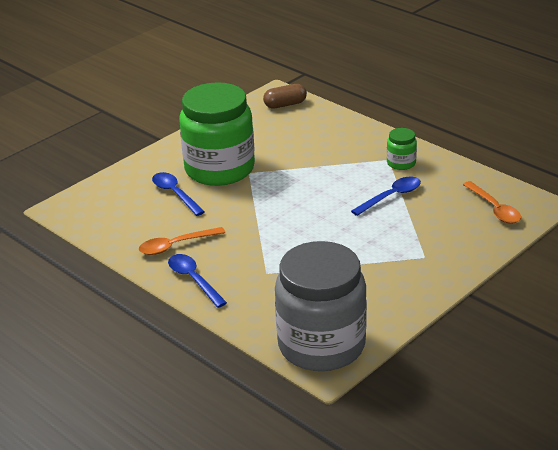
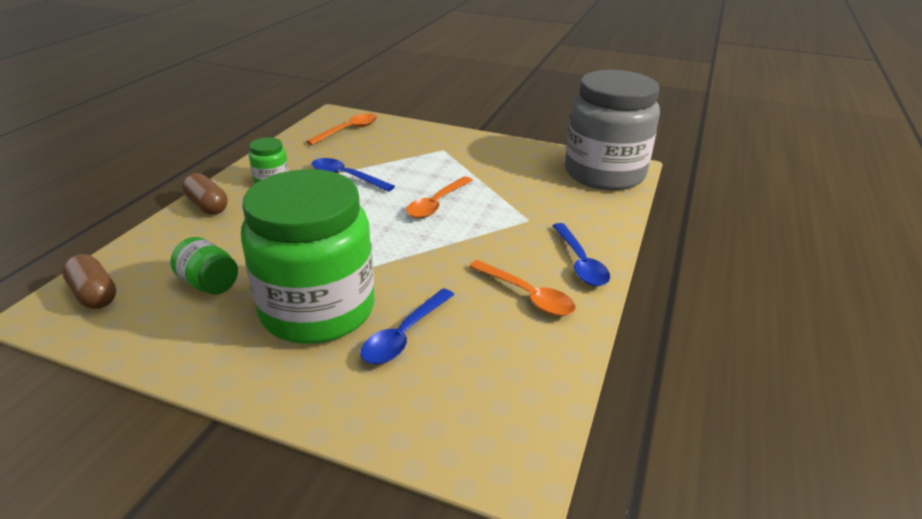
camera: 115 degrees left, 0 degrees up
(193, 280) = (580, 262): blue spoon -> blue spoon turned 45 degrees counterclockwise
(271, 137) = (209, 284): none -> green jar
(319, 233) = (437, 204): none -> orange spoon
(373, 137) = (207, 206): none -> brown capsule

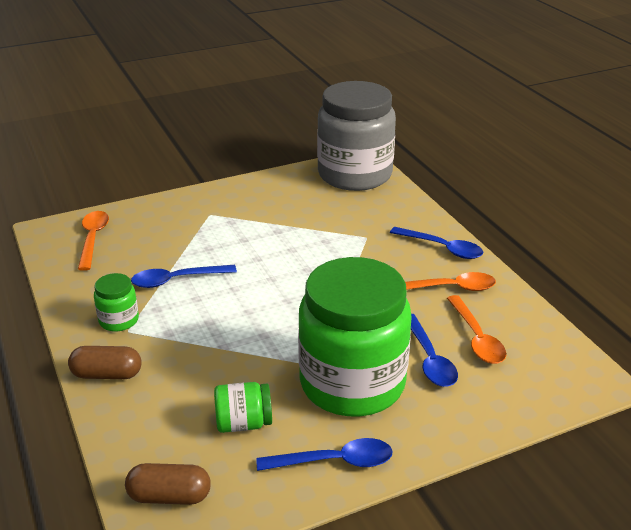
camera: 45 degrees left, 0 degrees up
(203, 351) = (334, 461): none -> blue spoon
(437, 204) = (287, 261): orange spoon -> orange spoon (476, 338)

